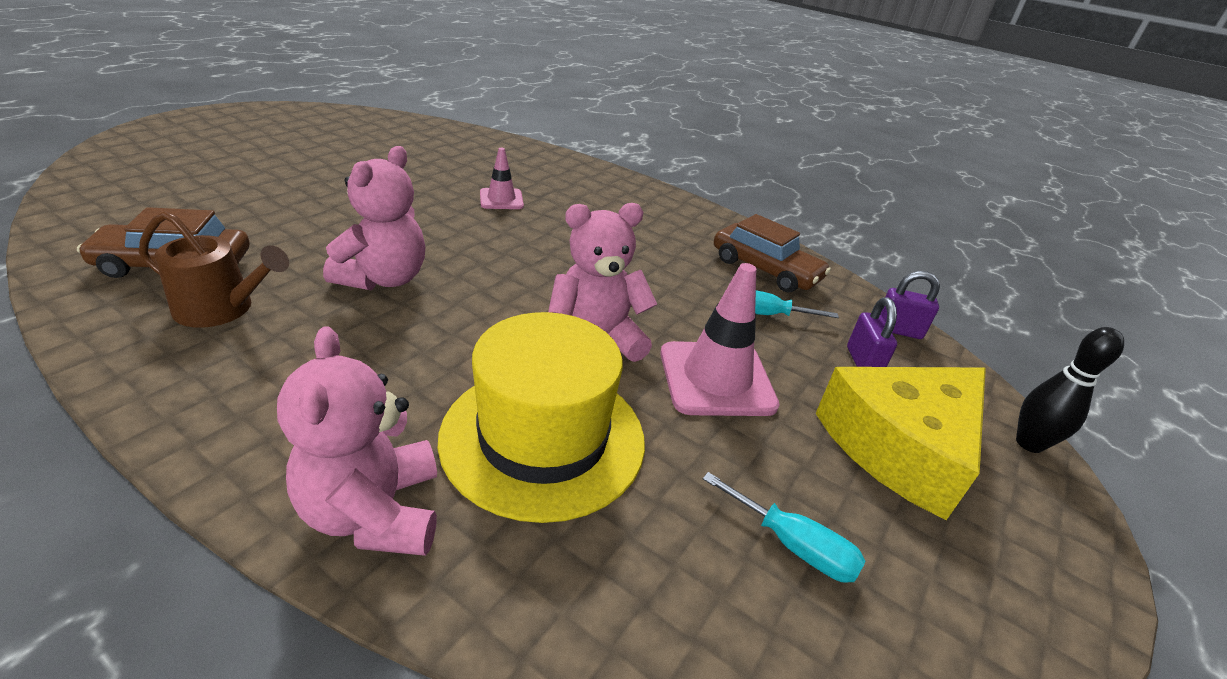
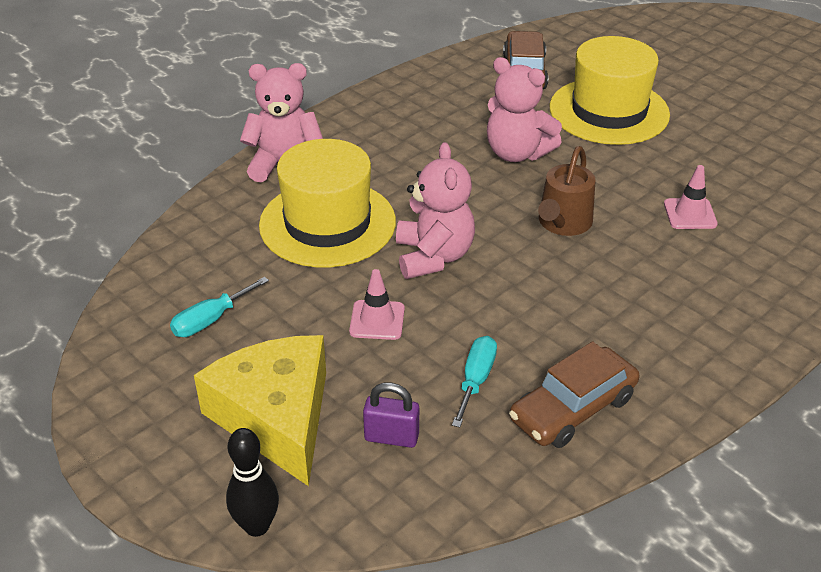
camera: 105 degrees right, 5 degrees up
(222, 309) = (471, 96): brown watering can -> brown watering can (563, 223)
(307, 218) = (609, 111): none -> yellow hat
(716, 379) = (377, 320): pink traffic cone -> pink traffic cone, size x0.58
(898, 330) = (447, 498): purple padlock -> none

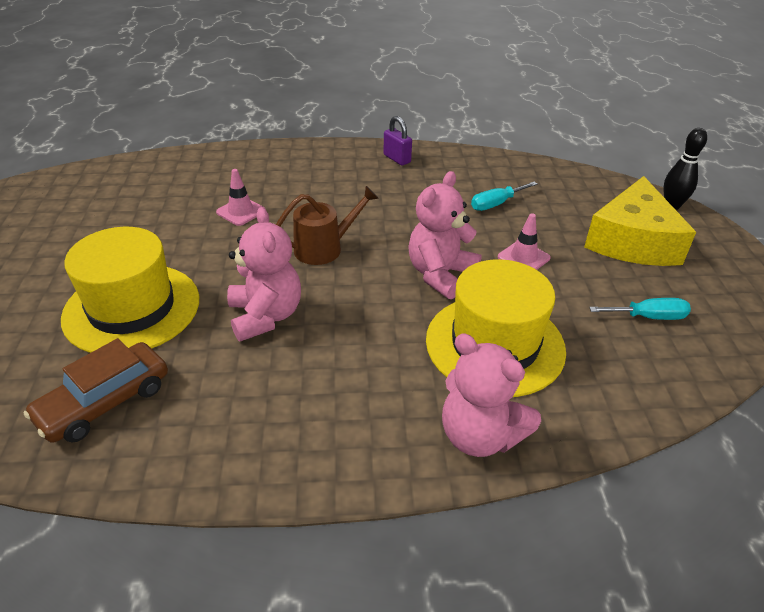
camera: 140 degrees left, 0 degrees up
(391, 437) = (569, 204): purple padlock -> purple padlock (397, 159)
(572, 409) = (460, 173): brown car -> none

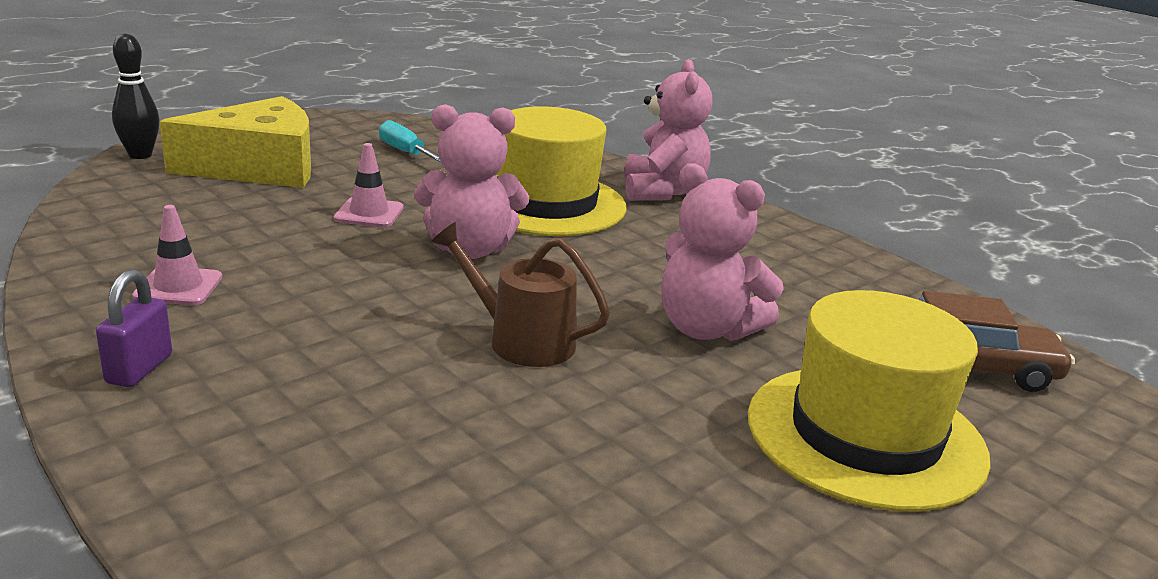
camera: 130 degrees left, 15 degrees down
(241, 211) = (528, 465): pink traffic cone -> pink traffic cone (178, 287)
(265, 316) = (706, 329): pink teddy bear -> pink teddy bear turned 90 degrees counterclockwise
(496, 204) = (242, 250): turquoise screwdriver -> none

